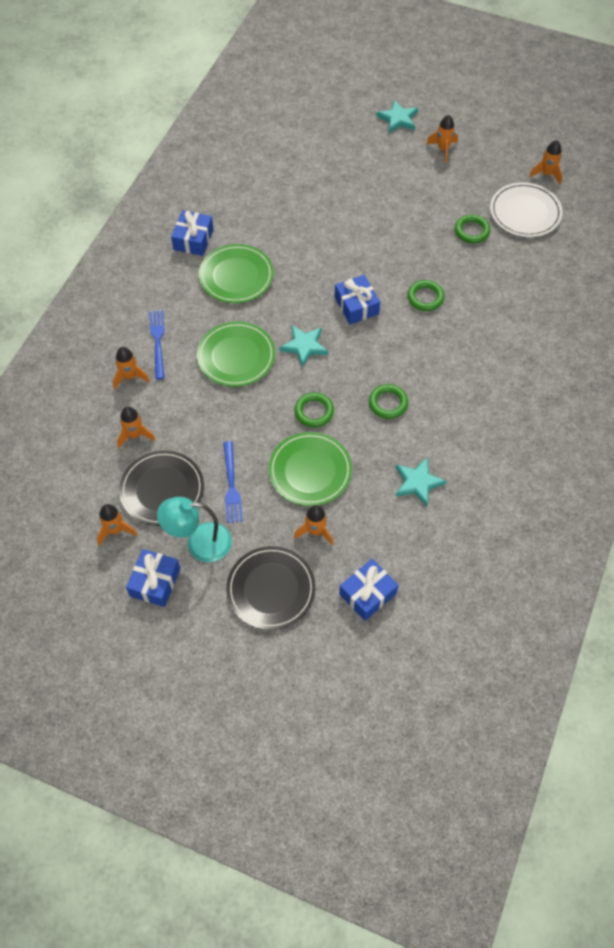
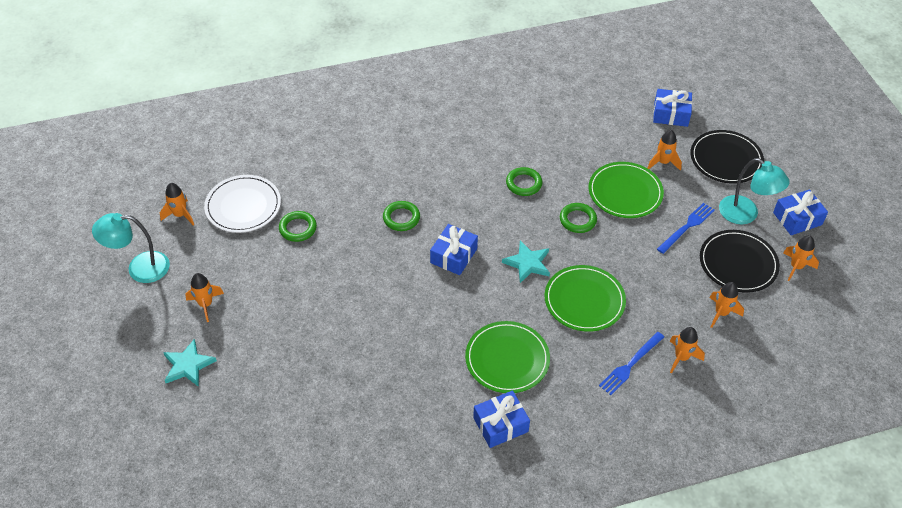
camera: 130 degrees left, 10 degrees down
(418, 482) = (568, 134): turquoise star -> none
(510, 132) = (139, 268): none -> turquoise lamp

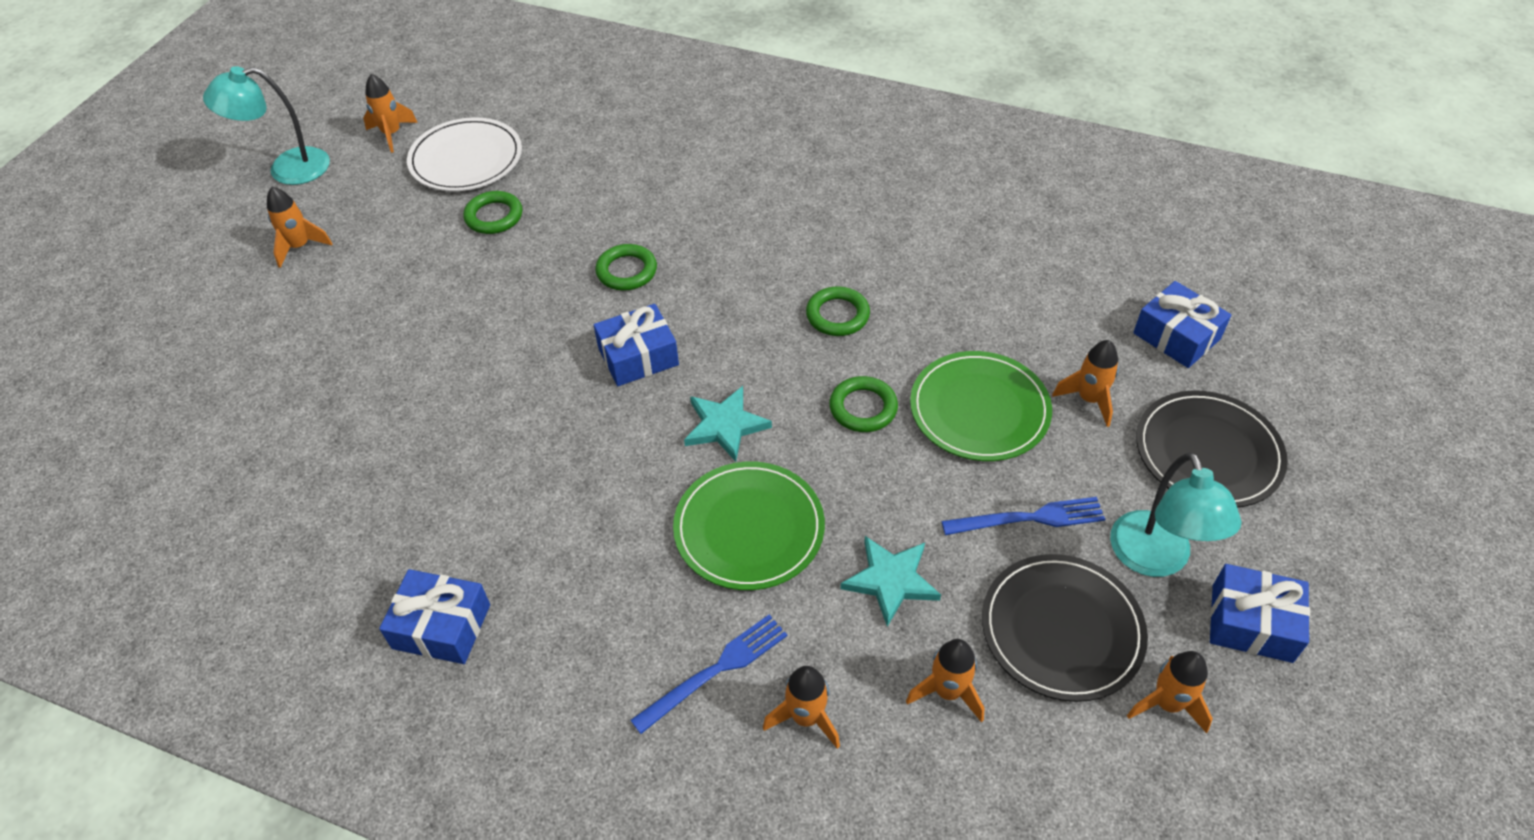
camera: 40 degrees right, 0 degrees up
(139, 268) = (287, 169): turquoise lamp -> turquoise lamp turned 45 degrees counterclockwise
(188, 365) = (203, 304): turquoise star -> turquoise star (891, 580)
(507, 359) = (552, 540): green plate -> none
(630, 364) = (715, 671): blue fork -> blue fork turned 150 degrees clockwise

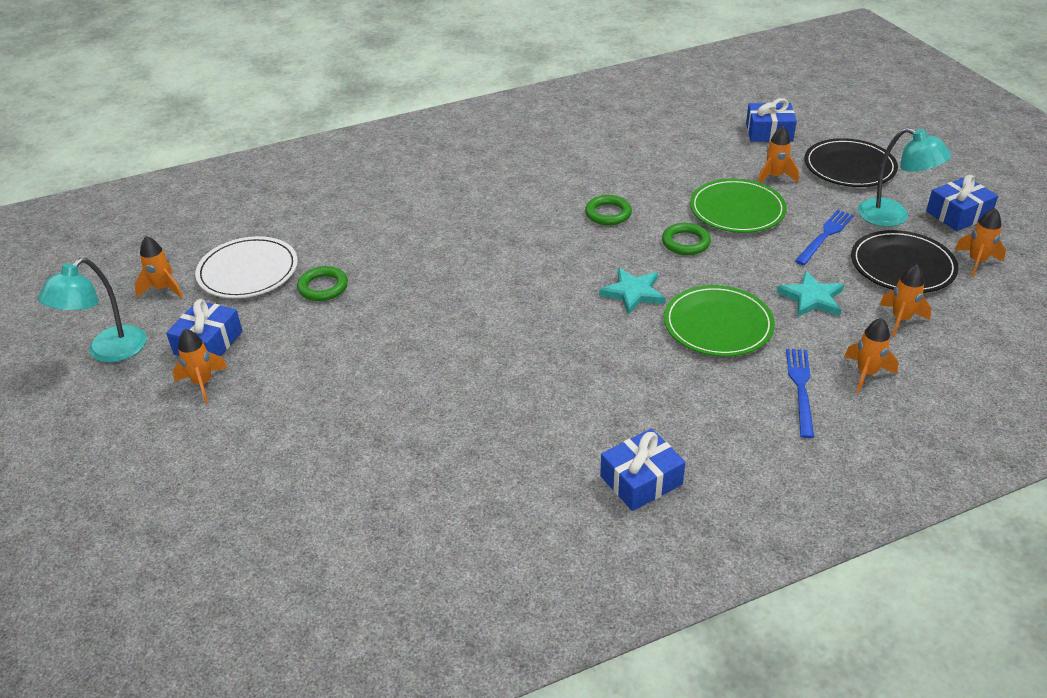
camera: 45 degrees left, 10 degrees down
(626, 271) = (458, 263): green ring -> none
(638, 356) = (534, 295): blue gift -> blue gift (208, 343)

